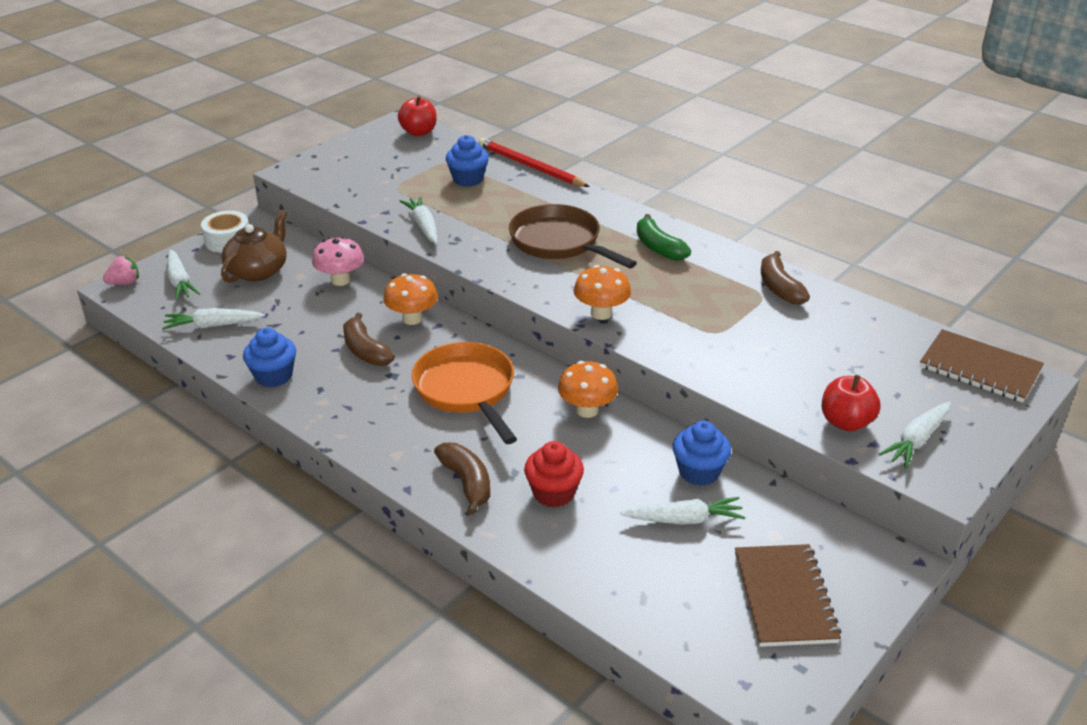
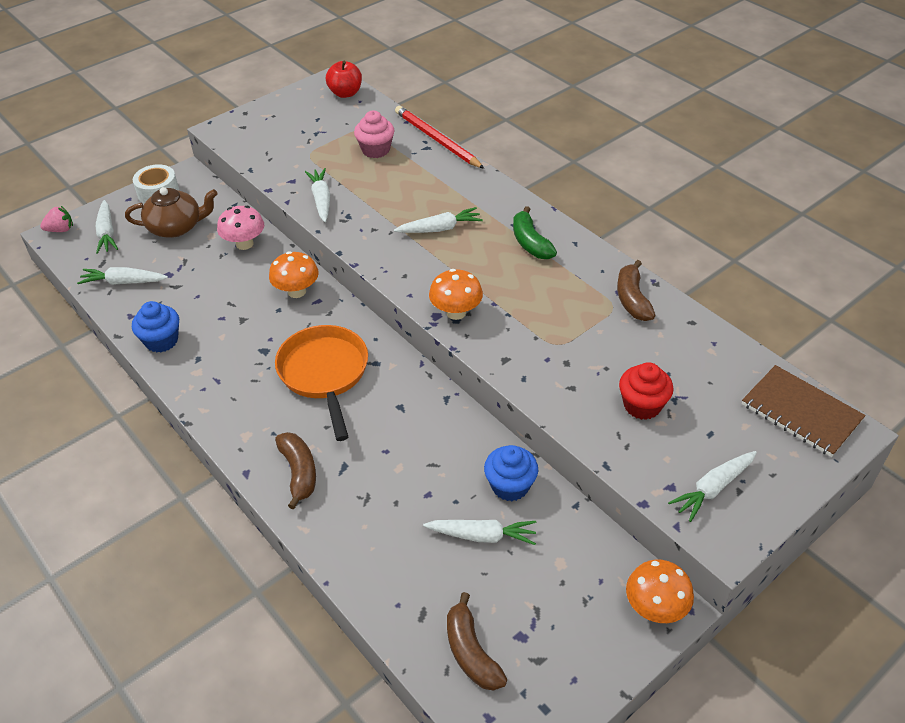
camera: 10 degrees right, 10 degrees up
(258, 271) = (176, 227): brown teapot -> brown teapot turned 45 degrees clockwise
(365, 351) = (247, 322): brown banana -> brown banana (471, 652)
(468, 179) = (375, 150): blue cupcake -> pink cupcake
(553, 493) = (372, 493): red cupcake -> red cupcake (642, 405)
(559, 242) = (440, 229): brown pan -> white carrot
(587, 410) = (426, 407): orange mushroom -> orange mushroom (655, 608)
(784, 597) = (550, 631): brown notebook -> none
(846, 422) = (651, 460): red apple -> none

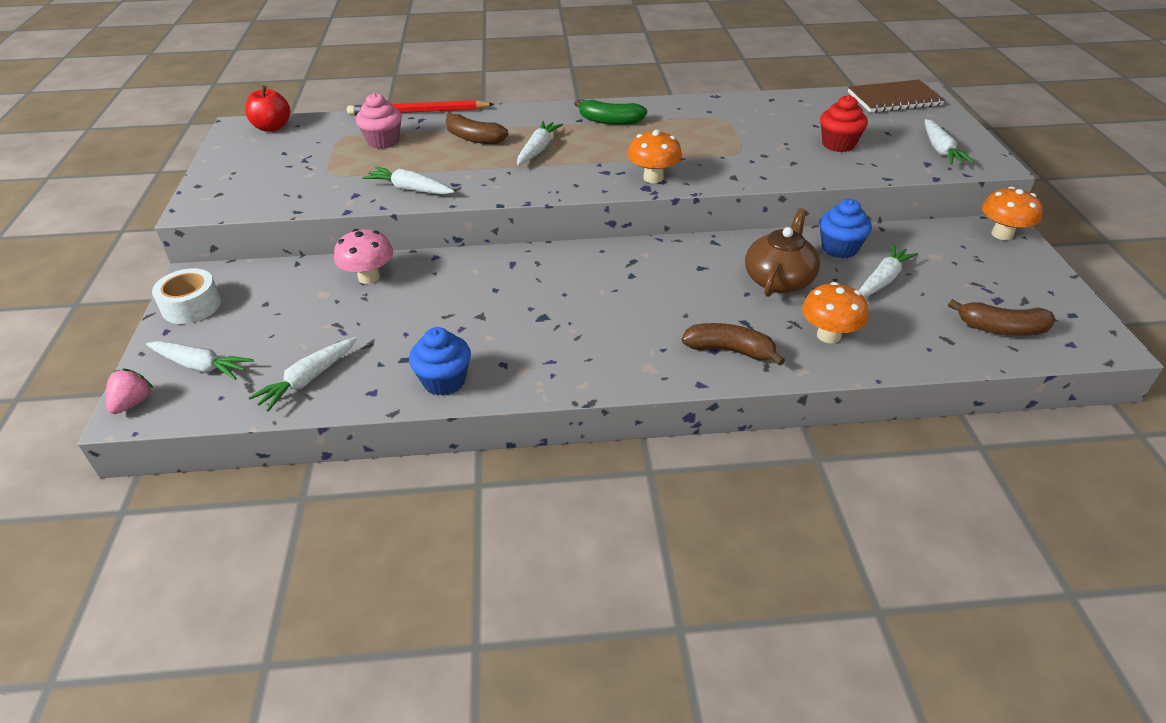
camera: 55 degrees left, 5 degrees down
(176, 227) = (272, 312): brown teapot -> brown teapot (779, 279)
(297, 291) = (484, 270): orange mushroom -> orange mushroom (828, 335)
(324, 374) = (616, 292): orange pan -> none
(632, 299) = (724, 109): brown banana -> brown banana (473, 138)

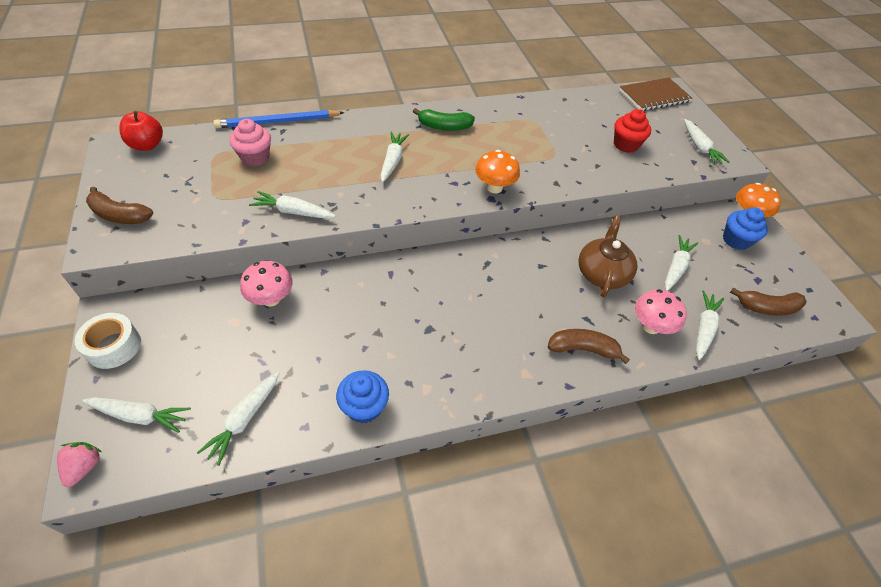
camera: 15 degrees left, 10 degrees up
(418, 112) = (278, 122): red pencil -> blue pencil
(473, 138) = (334, 150): brown banana -> brown banana (120, 215)
(828, 335) = (650, 326): orange mushroom -> pink mushroom
(839, 248) = (638, 238): blue cupcake -> blue cupcake (736, 240)
(902, 343) = (703, 328): none -> white carrot

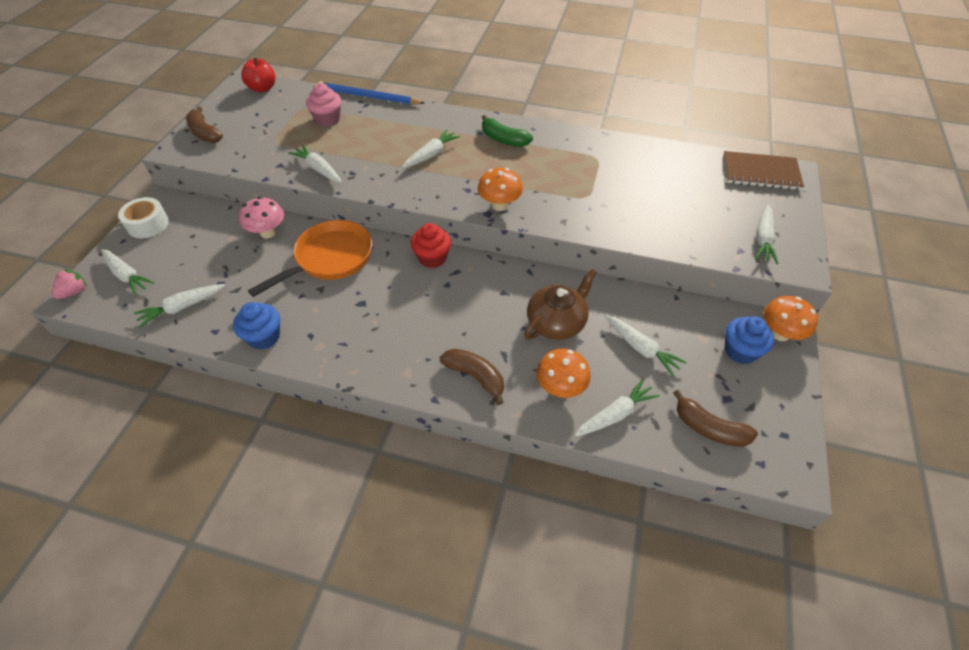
camera: 35 degrees right, 0 degrees up
(361, 299) = (330, 259): none -> orange pan
(625, 145) = (675, 210): red cupcake -> red cupcake (432, 258)
(650, 326) = (560, 387): pink mushroom -> orange mushroom
(676, 267) = (641, 348): white carrot -> white carrot turned 75 degrees clockwise

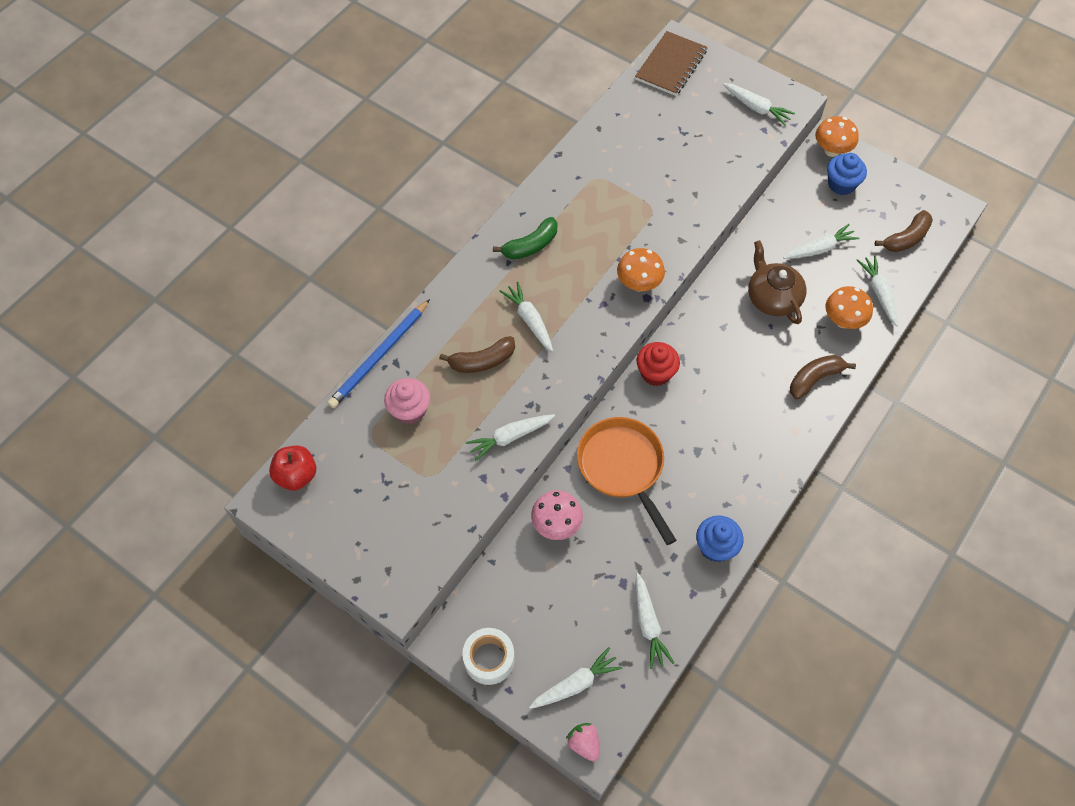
camera: 70 degrees left, 10 degrees up
(205, 133) = (375, 557): brown banana -> brown banana (482, 361)

